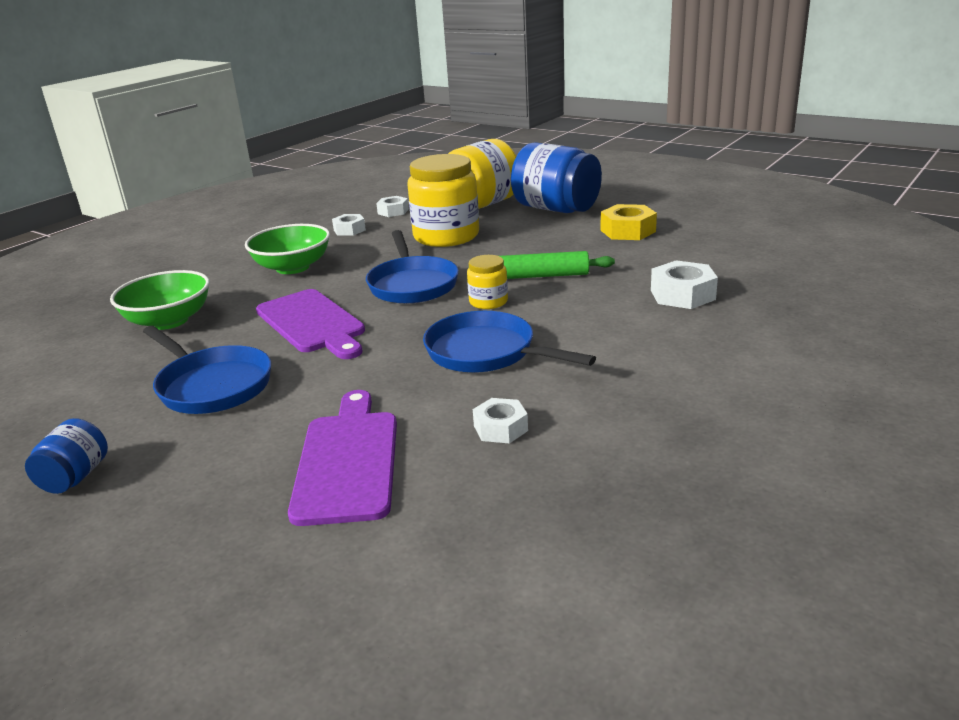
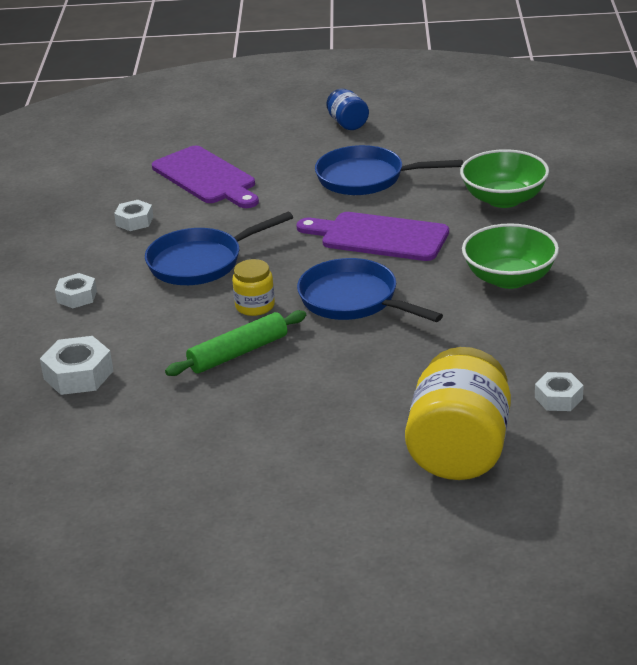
camera: 145 degrees right, 5 degrees up
(349, 230) = (552, 347): white nut -> white nut (77, 297)
(446, 236) = (417, 376): yellow jar -> none
(486, 352) = (200, 262): blue pan -> blue pan turned 150 degrees clockwise
(556, 209) = (343, 480): blue jar -> none
(627, 231) = (205, 461): yellow nut -> none

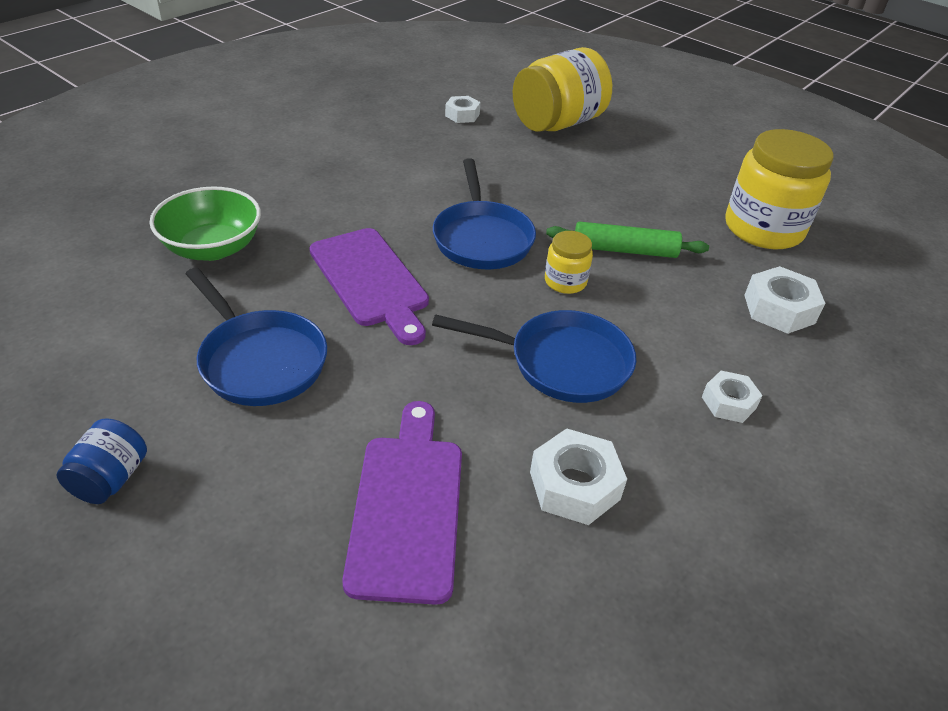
camera: 145 degrees left, 10 degrees up
(134, 221) = (574, 485): white nut -> white nut, size x1.54
(137, 444) = (763, 228): none -> yellow jar
(509, 278) = (350, 186): green bowl -> none

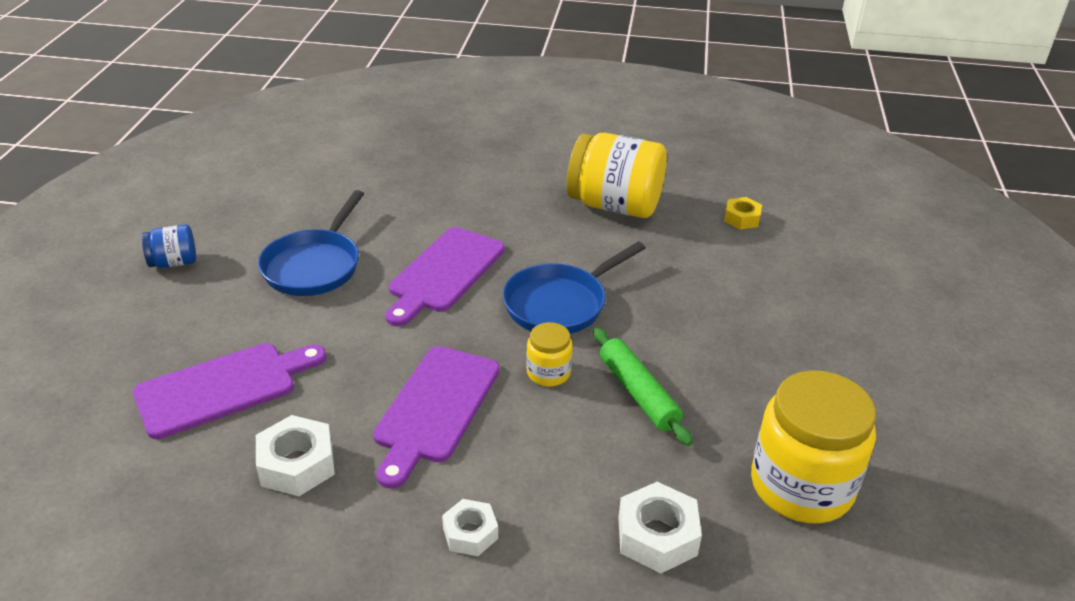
camera: 60 degrees right, 5 degrees down
(213, 248) = (412, 193): green bowl -> none
(462, 115) = (742, 218): white nut -> yellow nut
(557, 123) = (811, 276): yellow jar -> yellow jar (614, 205)
(561, 363) = (435, 408): blue pan -> purple cutting board

